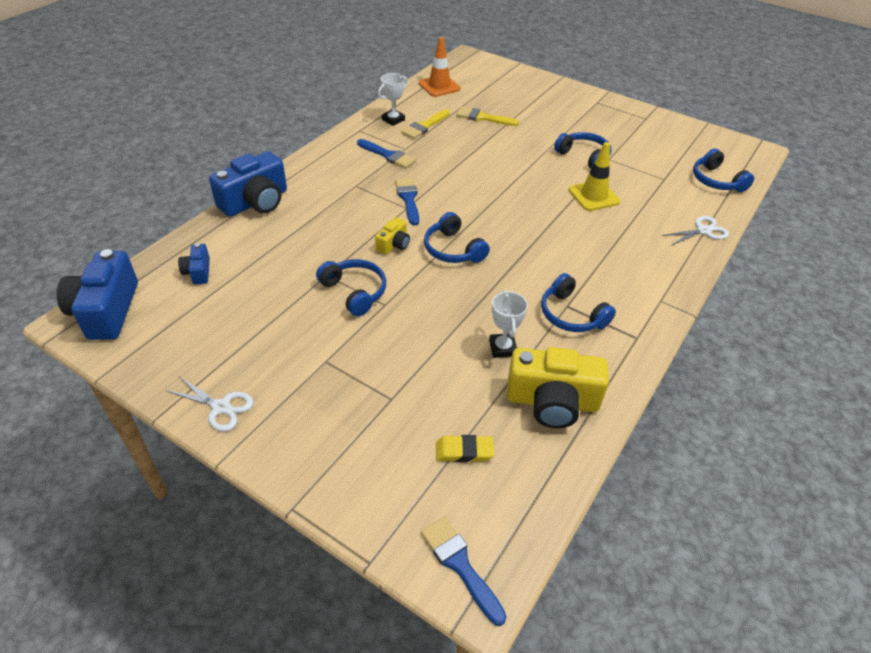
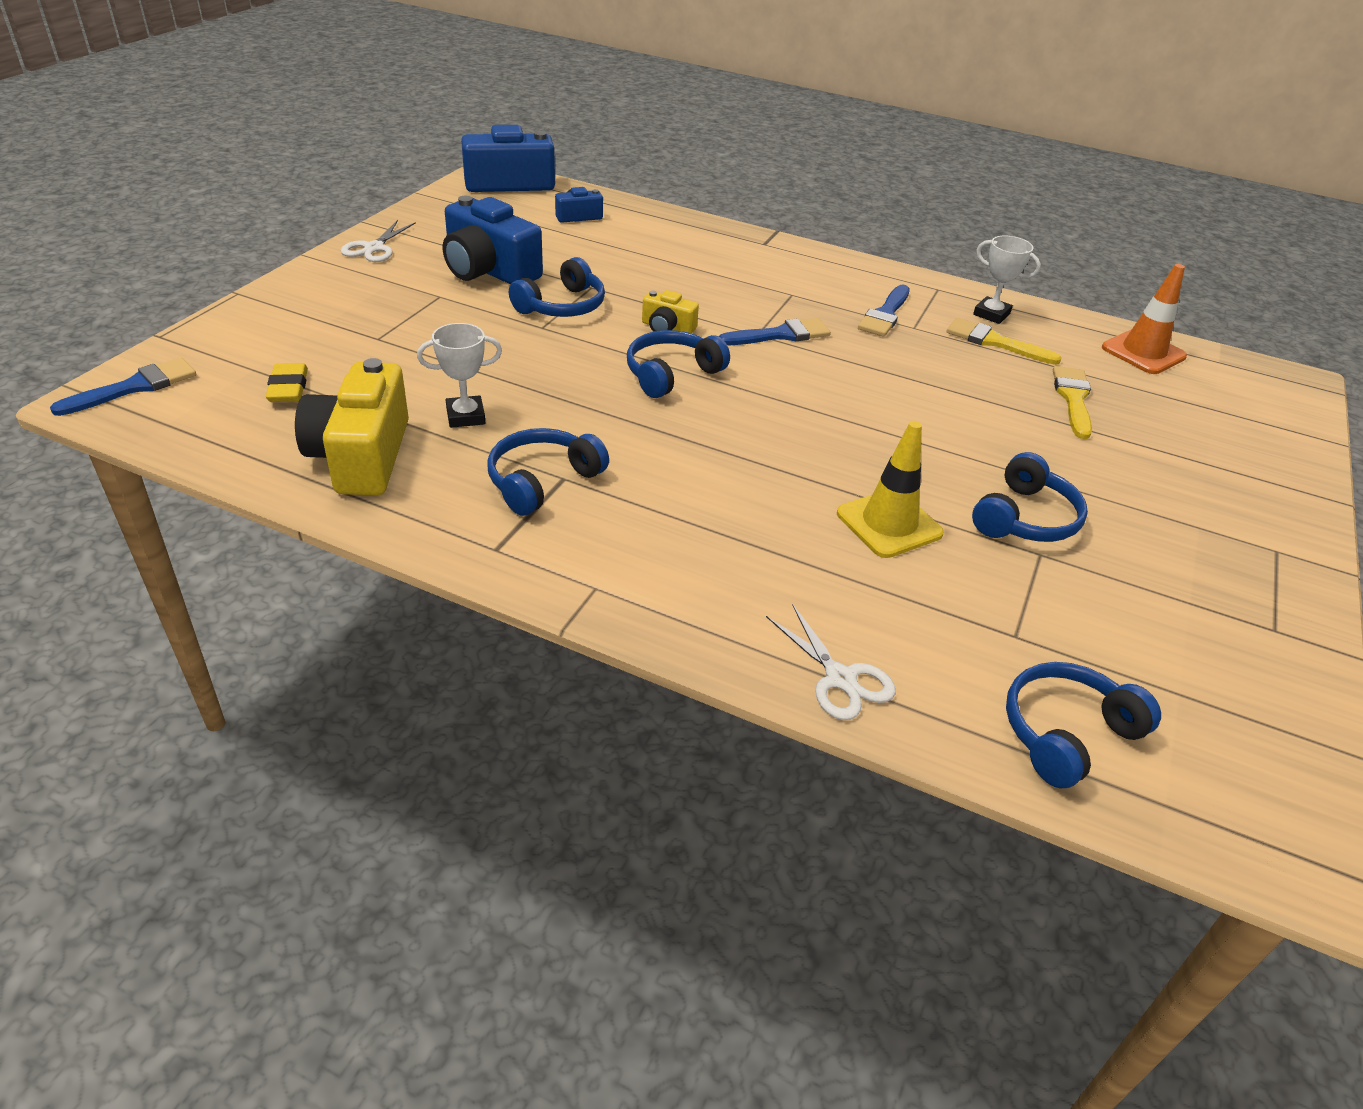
camera: 80 degrees right, 5 degrees down
(255, 202) = (720, 233): blue camera -> blue camera (489, 270)

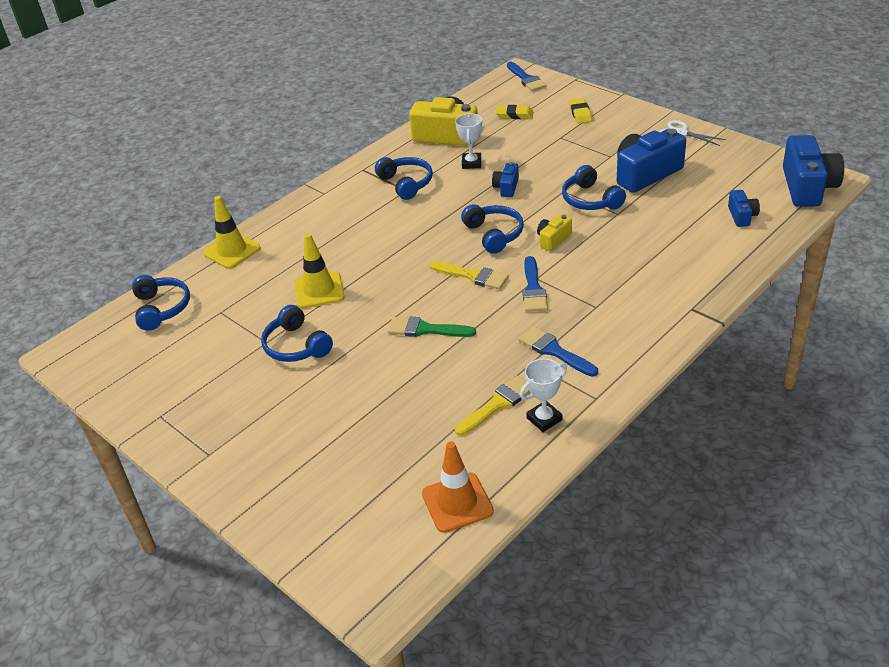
camera: 115 degrees right, 0 degrees up
(297, 325) = (580, 113): none -> yellow eraser
(540, 375) = (506, 187): none -> blue camera
(841, 679) = (232, 251): white scissors -> yellow traffic cone
(909, 406) = (425, 329): none -> green brush
(1073, 399) = (405, 421): yellow brush -> yellow brush (473, 276)

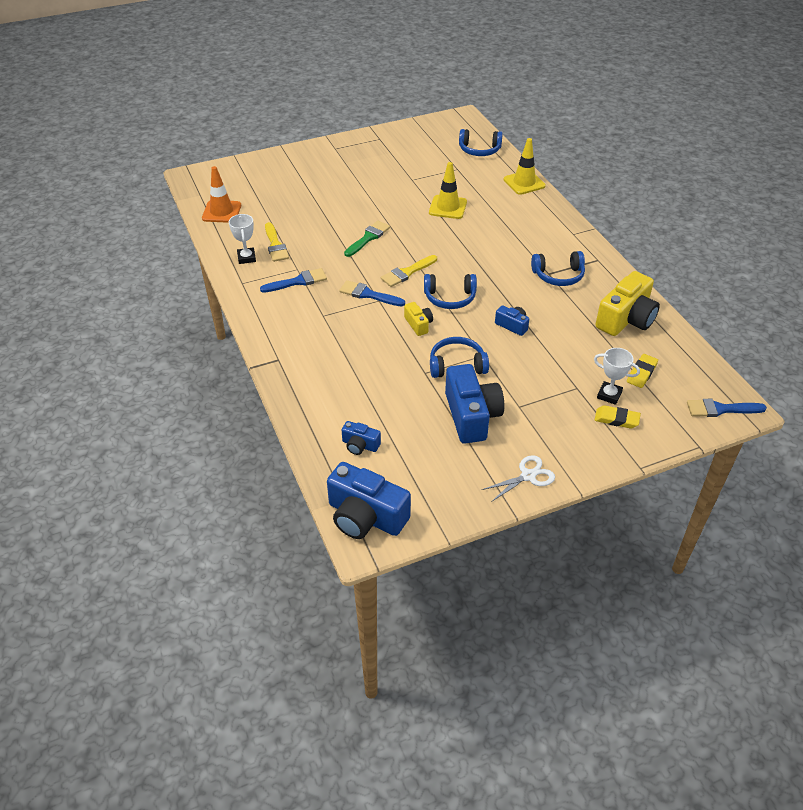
camera: 110 degrees right, 5 degrees up
(296, 346) = (398, 188): blue headphones -> none
(471, 163) = (566, 319): white trophy -> white trophy (609, 395)

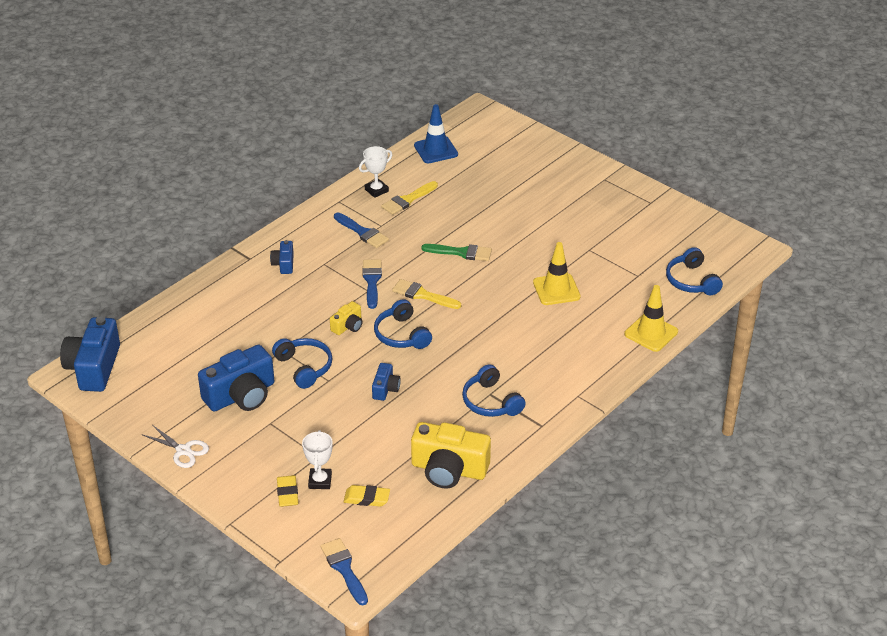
camera: 65 degrees right, 5 degrees down
(221, 212) = (436, 150): orange traffic cone -> blue traffic cone
(360, 445) = (171, 339): blue camera -> blue camera (284, 264)

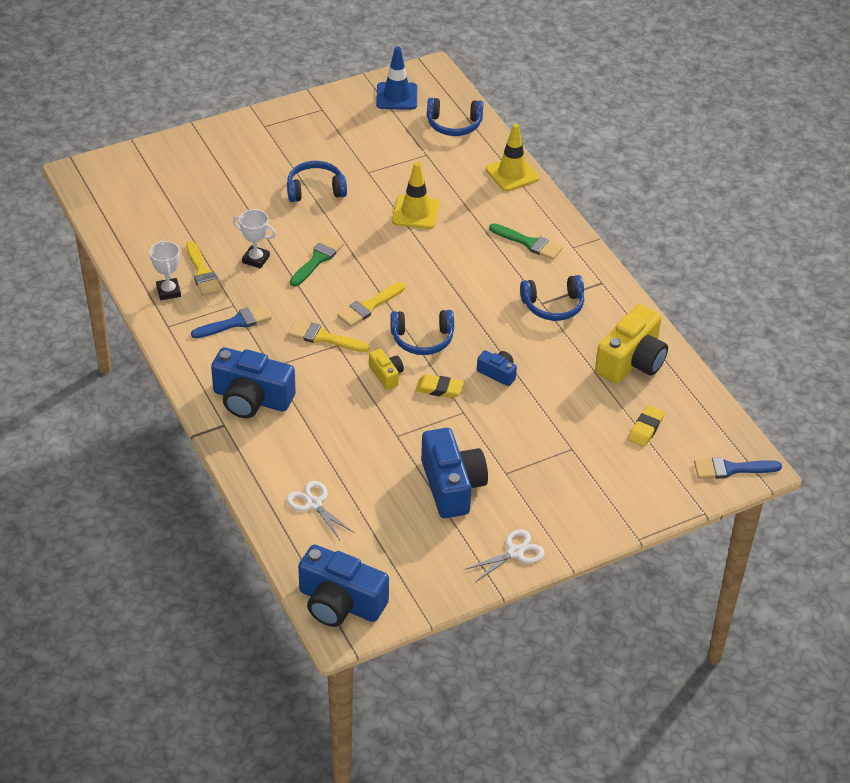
camera: 70 degrees left, 5 degrees up
(188, 326) = (313, 504): none -> white scissors
(284, 264) = (251, 399): blue camera -> blue camera, size x2.01
(287, 493) = (614, 485): yellow eraser -> yellow eraser (439, 389)
(304, 367) = (433, 425): blue headphones -> blue headphones (315, 189)
(320, 481) = (607, 456): white trophy -> white trophy (256, 259)
(372, 281) = (323, 337): blue brush -> yellow brush
(436, 150) = (128, 226): blue traffic cone -> blue traffic cone (396, 96)
(564, 367) = (529, 243): none -> green brush

